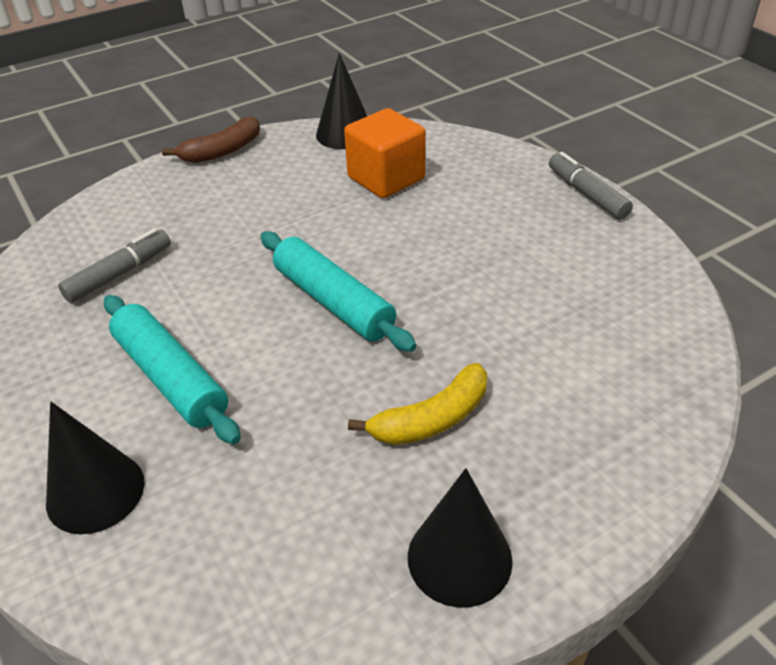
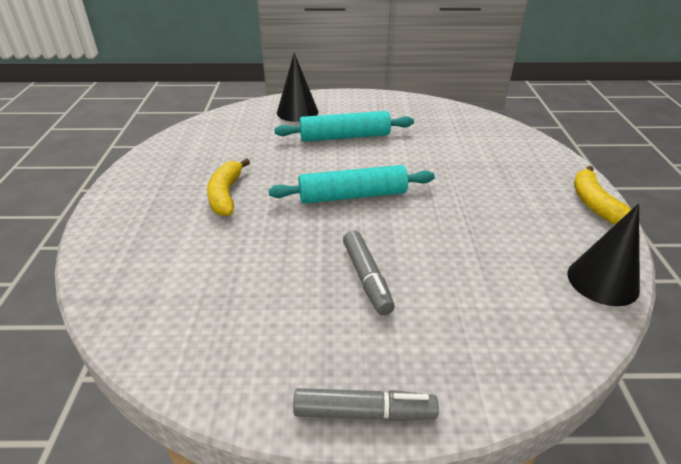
camera: 120 degrees right, 5 degrees down
(120, 274) = (448, 139): grey marker -> grey marker (367, 278)
(222, 151) = (594, 204): brown banana -> yellow banana
(386, 178) = (495, 275): orange cube -> none
(459, 558) = (153, 173): black cone -> none

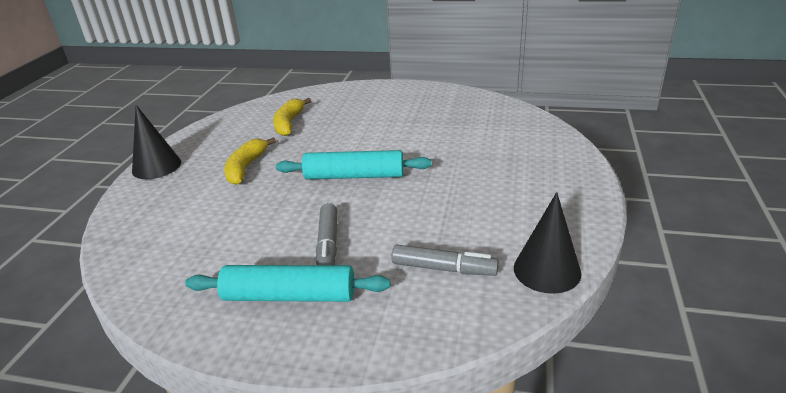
camera: 15 degrees right, 5 degrees down
(297, 112) = (345, 99): black cone -> black cone (156, 166)
(345, 136) = (376, 123): turquoise rolling pin -> turquoise rolling pin (289, 295)
(364, 412) = (268, 347): grey marker -> grey marker (444, 268)
(594, 204) = (586, 200): yellow banana -> yellow banana (289, 123)

